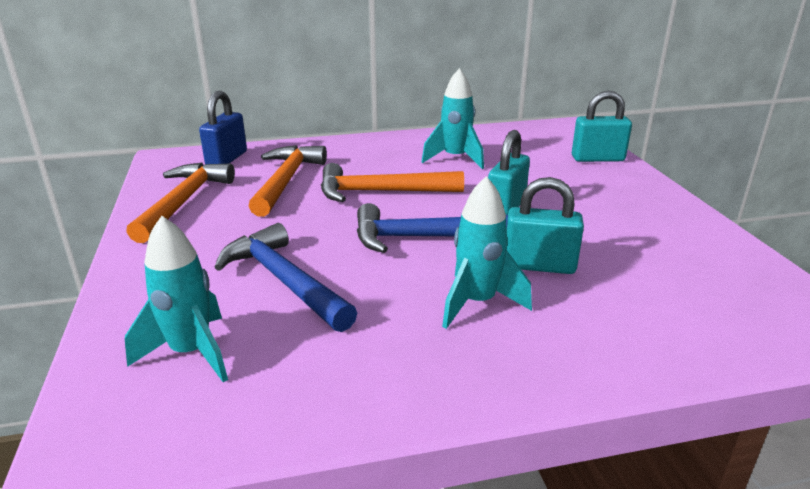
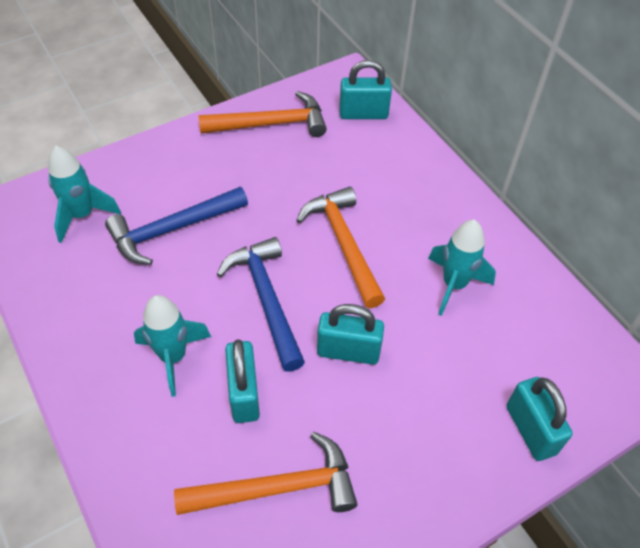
camera: 70 degrees right, 25 degrees up
(227, 159) = (363, 114): blue padlock -> turquoise padlock
(284, 281) = (173, 229): blue hammer -> blue hammer turned 150 degrees counterclockwise
(286, 181) = (337, 170): orange hammer -> orange hammer (277, 488)

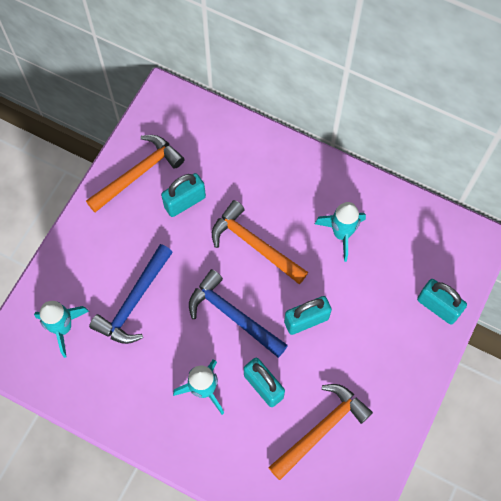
camera: 30 degrees left, 15 degrees up
(363, 114) = (198, 126): turquoise padlock -> turquoise padlock (185, 202)

